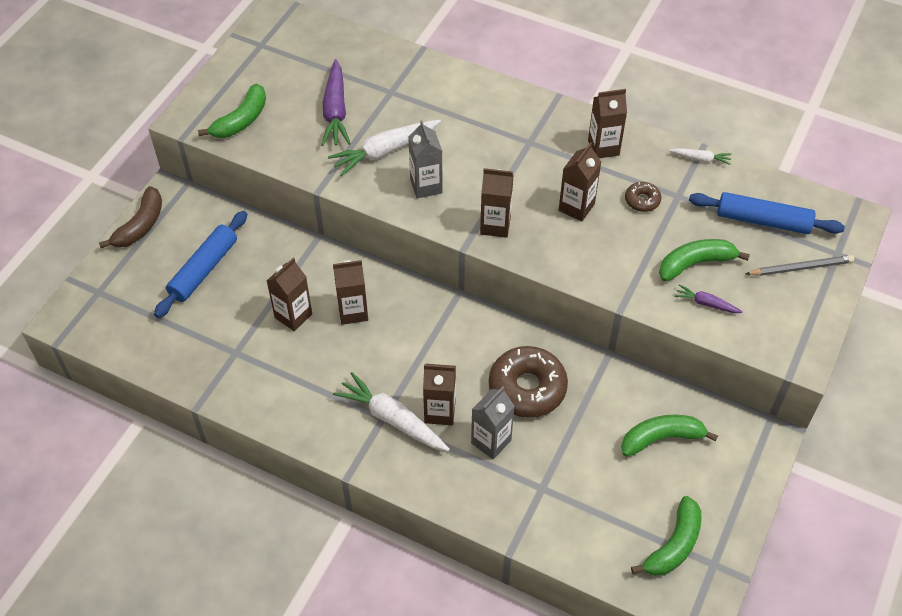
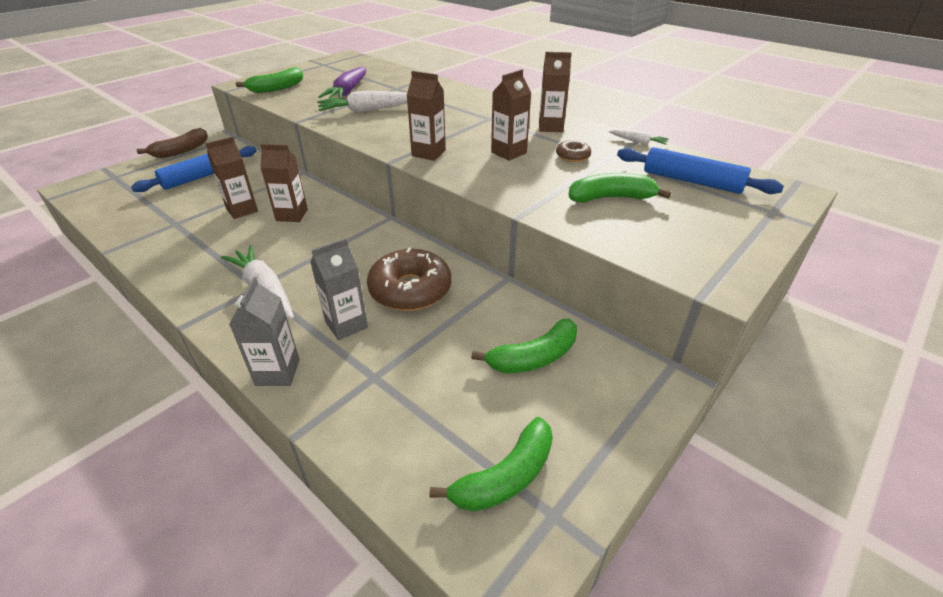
camera: 15 degrees right, 15 degrees down
(426, 186) = (386, 128): grey carton -> grey carton (277, 372)
(440, 412) = (313, 292): brown carton -> none
(661, 438) = (534, 357): green banana -> green banana turned 150 degrees clockwise
(706, 303) = (613, 225): purple carrot -> none
(801, 267) = (728, 215): grey pencil -> none

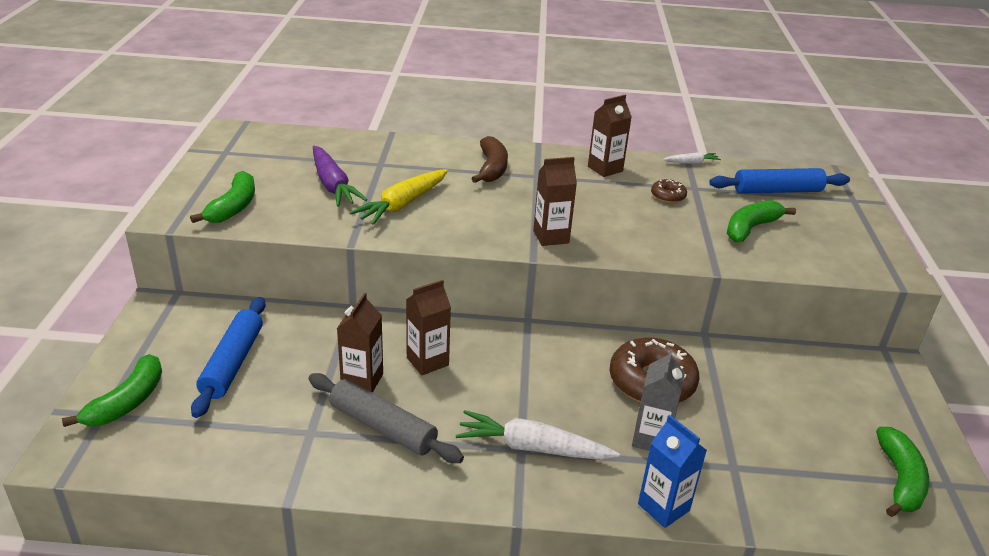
camera: 40 degrees left, 5 degrees down
(181, 151) = (134, 340): brown banana -> brown banana (492, 168)
(210, 238) = (383, 427): none -> grey rolling pin
(277, 372) = (663, 507): grey carton -> blue carton
(368, 110) = (402, 204): white carrot -> yellow carrot
(508, 153) = (615, 211): brown carton -> none
(534, 357) = (808, 390): green banana -> green banana (127, 402)

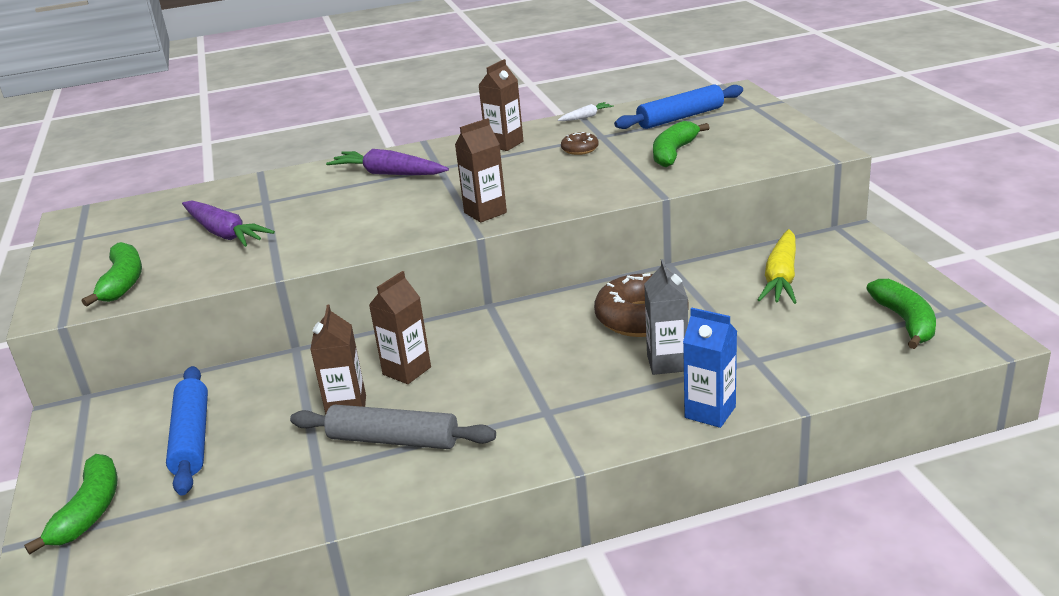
camera: 15 degrees left, 5 degrees down
(402, 204) = (313, 229): yellow carrot -> yellow carrot (781, 278)
(492, 168) = (388, 174): brown banana -> purple carrot
(532, 448) = (557, 407): white carrot -> none

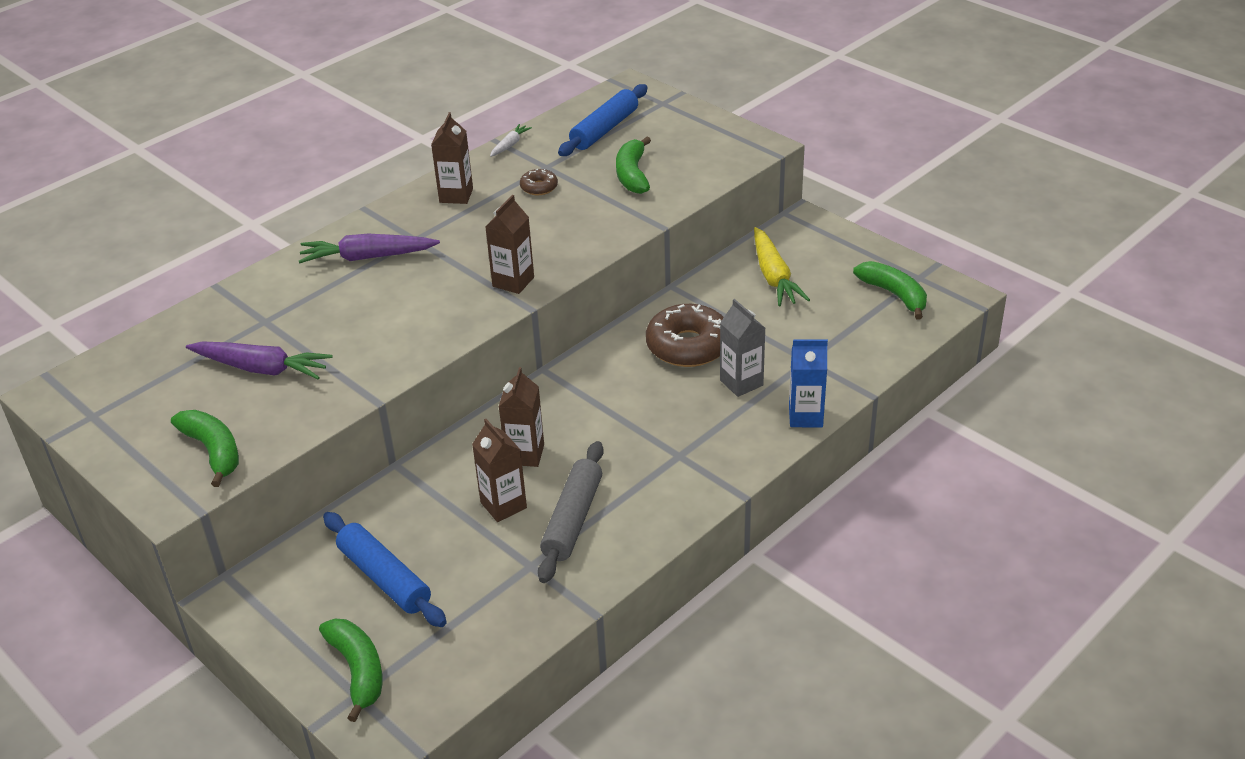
camera: 30 degrees left, 10 degrees up
(393, 440) = (572, 519): grey rolling pin -> grey rolling pin turned 60 degrees counterclockwise

